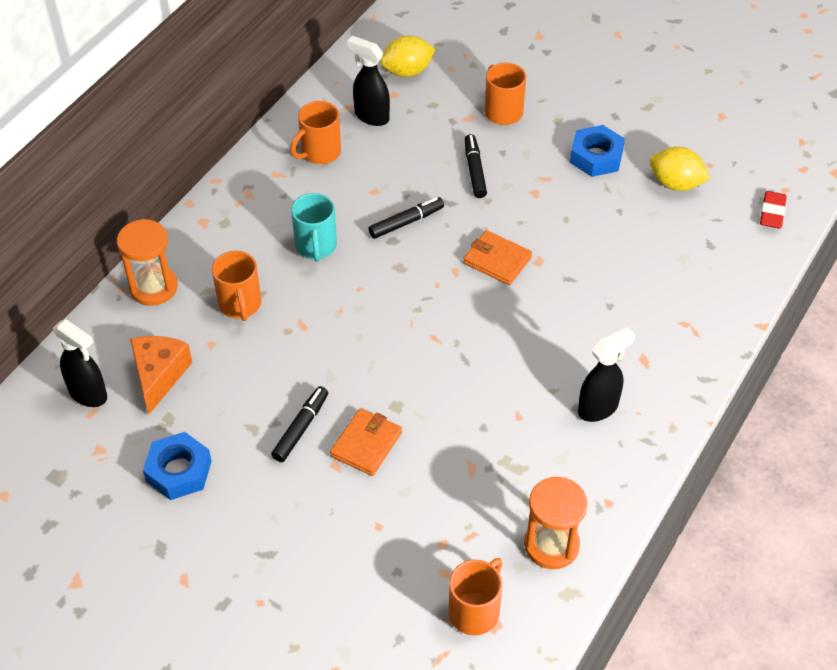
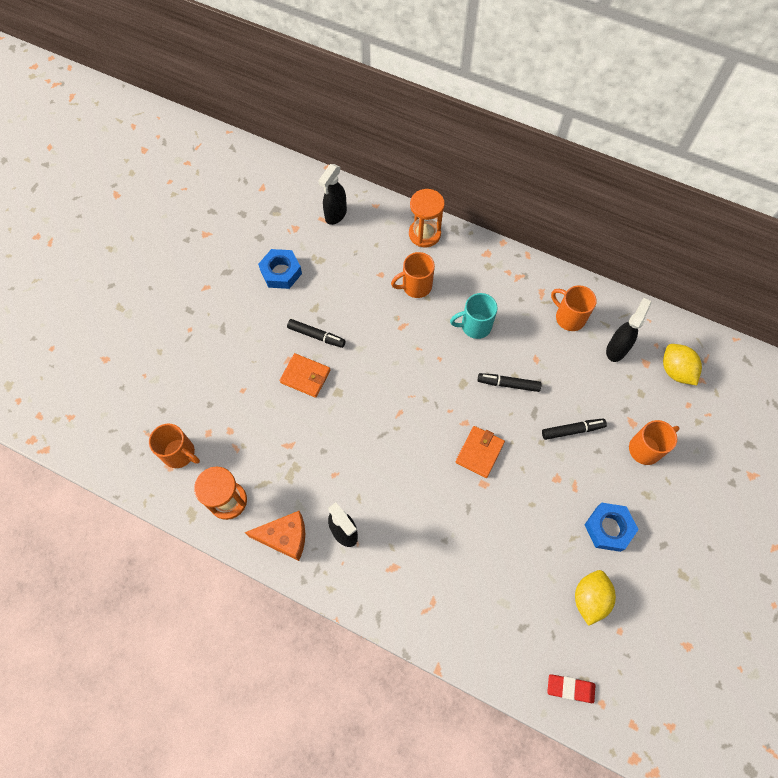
camera: 85 degrees right, 15 degrees up
(159, 376) = (352, 249): orange cheese -> orange cheese (285, 538)
(406, 222) = (508, 384): black marker -> black marker turned 135 degrees clockwise

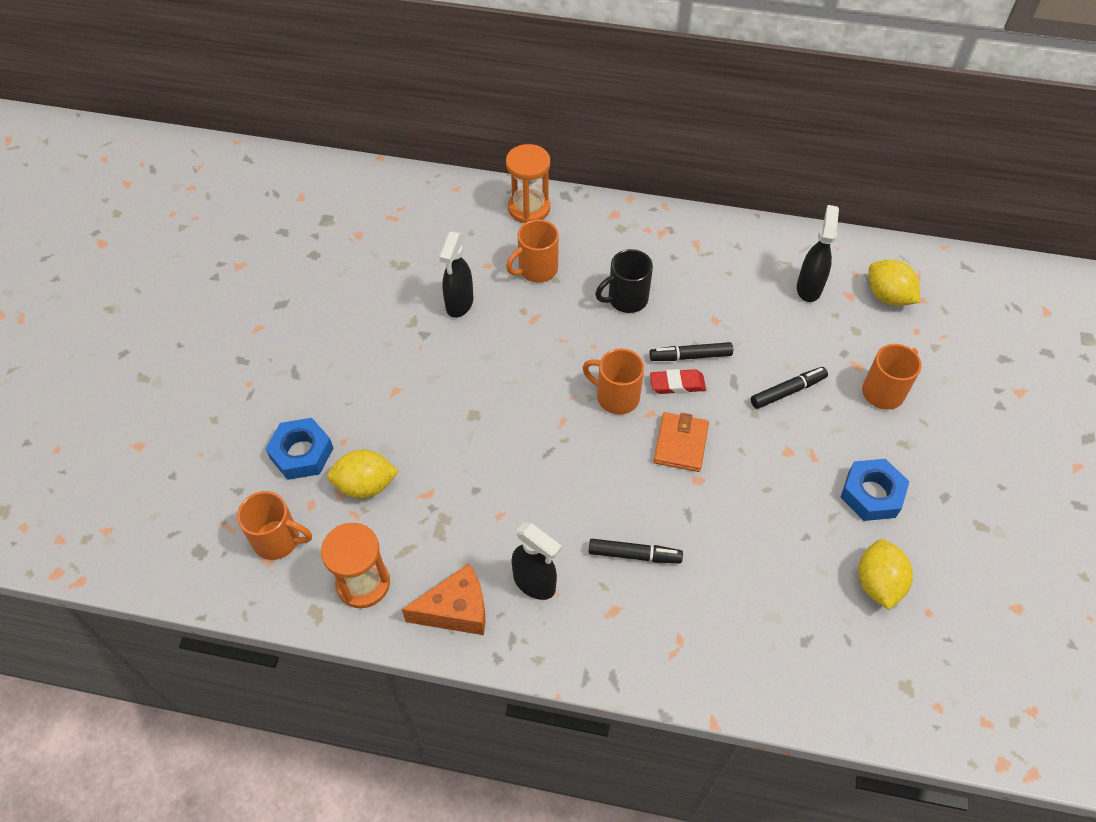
camera: 15 degrees left, 10 degrees down
(248, 428) = (365, 485): none -> yellow lemon
(281, 272) = (355, 289): blue nut -> blue nut (301, 453)
(305, 376) = (424, 406): orange wallet -> none
(316, 336) = (424, 354): black marker -> black marker (634, 555)
(335, 215) = (407, 209): black spray bottle -> black spray bottle (459, 304)
(474, 326) = (626, 299): turquoise mug -> black mug
(569, 317) = (739, 265): orange mug -> orange mug (616, 397)
(570, 688) = (892, 699): red eraser -> red eraser (677, 384)

